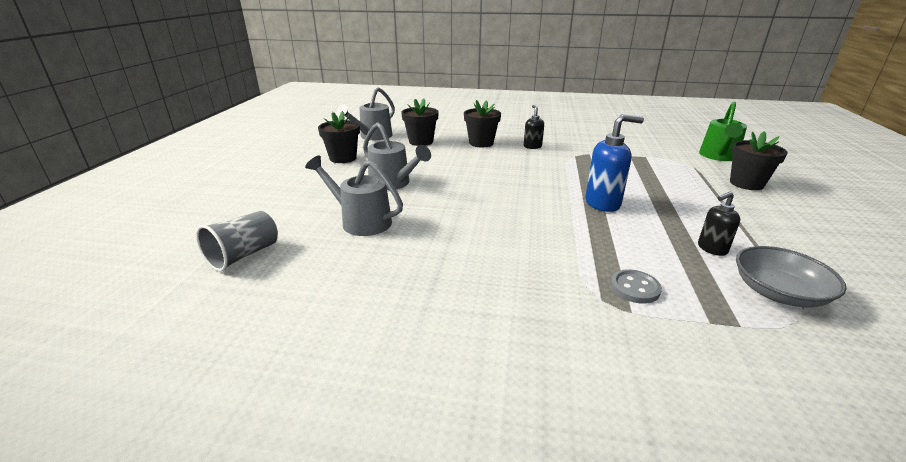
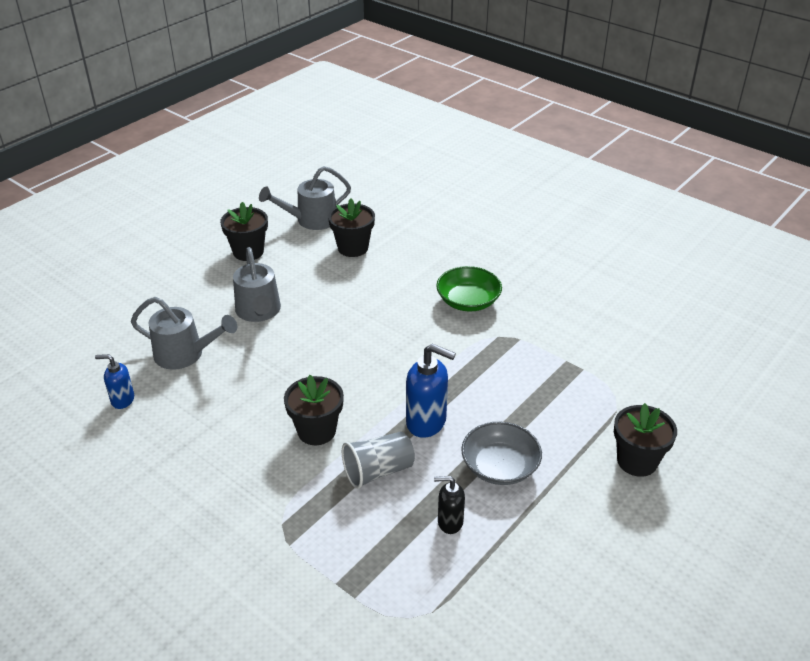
camera: 30 degrees right, 10 degrees up
(244, 255) = (74, 359): grey cup -> grey cup (378, 471)
(332, 267) = (122, 400): none -> blue soap dispenser
(360, 221) = (186, 354): grey watering can -> grey watering can turned 135 degrees clockwise
(481, 143) = (416, 274): black flower pot -> black flower pot (316, 431)
(532, 146) = (468, 301): black soap dispenser -> green bowl
(634, 288) = (321, 526): grey button -> none
(719, 157) = (681, 405): green watering can -> none
(778, 292) = (435, 589): grey bowl -> grey bowl (500, 466)

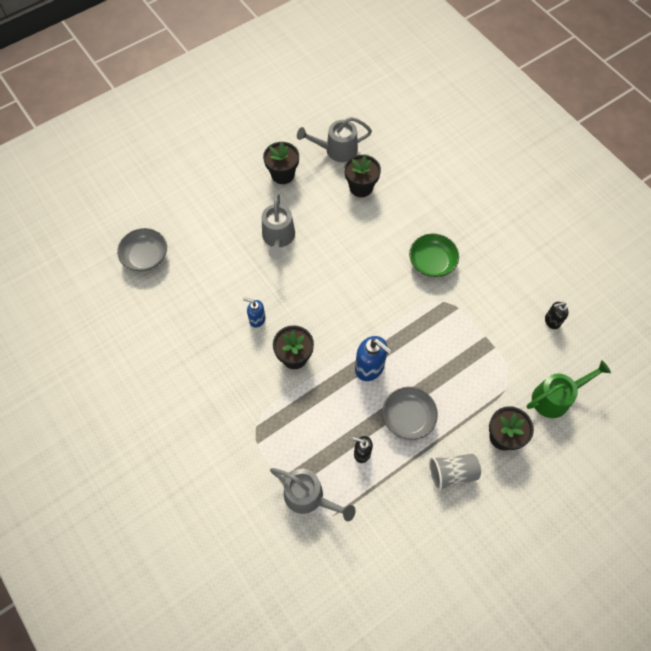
camera: 15 degrees right, 25 degrees up
(74, 362) = (145, 256): none -> grey bowl
(122, 400) = (173, 298): blue soap dispenser -> blue soap dispenser (257, 319)
(186, 354) = (221, 267): grey watering can -> grey watering can (309, 497)
(378, 471) = (326, 400): grey cup -> grey cup (452, 473)
(641, 330) = (552, 321): none -> black soap dispenser
(684, 405) = (556, 397): none -> green watering can

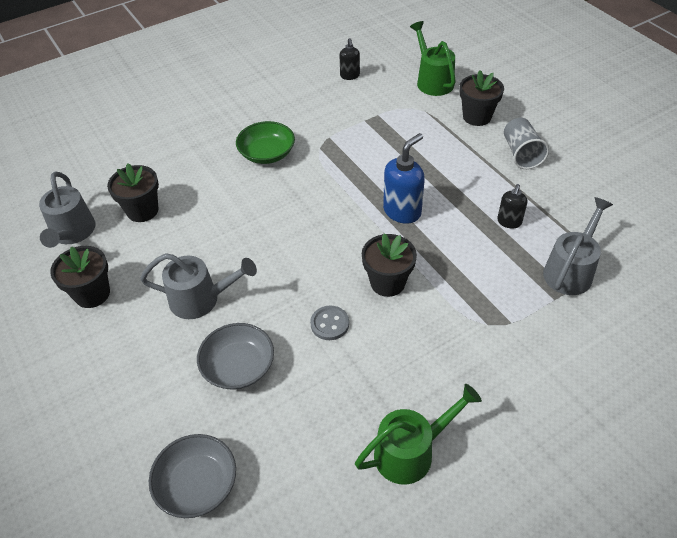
camera: 85 degrees left, 15 degrees down
(158, 372) = (412, 451): none -> green watering can
(257, 319) = (329, 324): blue soap dispenser -> grey button
(408, 417) = (462, 182): grey bowl -> grey bowl (238, 366)

